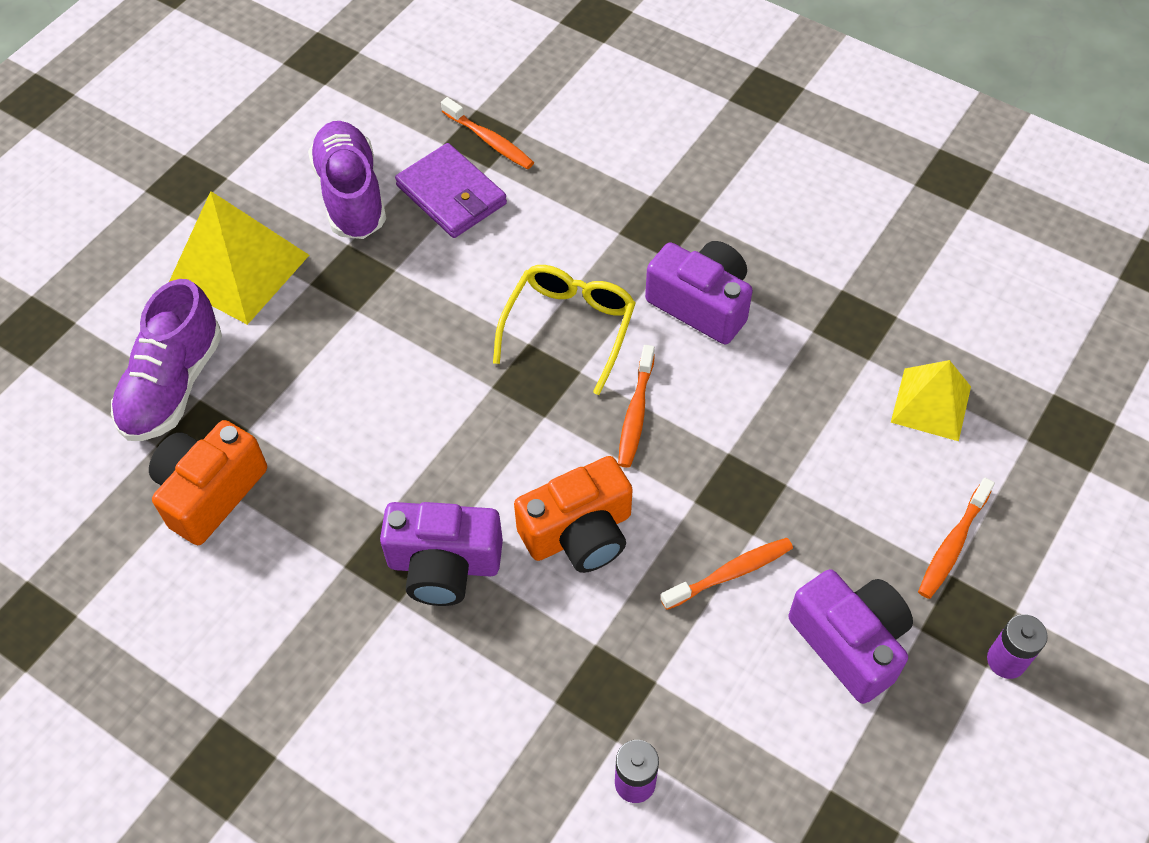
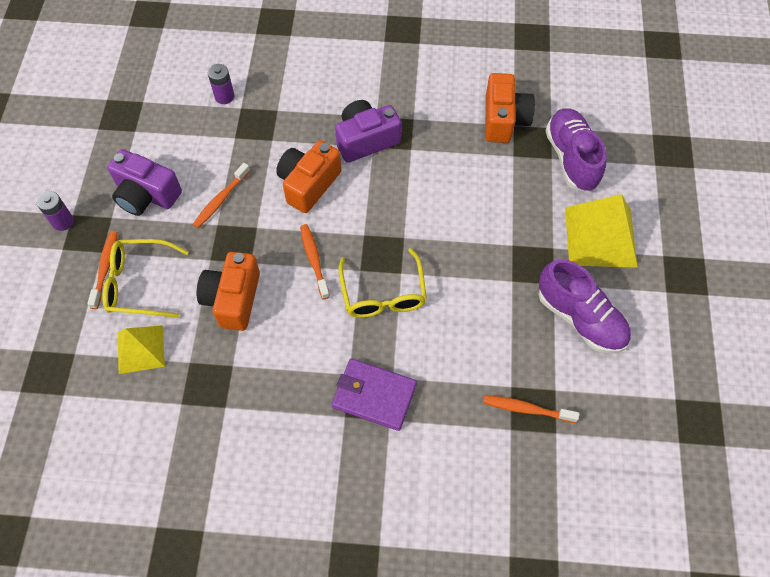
camera: 150 degrees right, 5 degrees up
(451, 195) = (518, 351): purple wallet -> purple wallet (374, 395)
(701, 304) = (311, 350): purple camera -> none
(776, 412) = (233, 299): none -> orange camera
(906, 496) = (139, 283): none -> yellow glasses

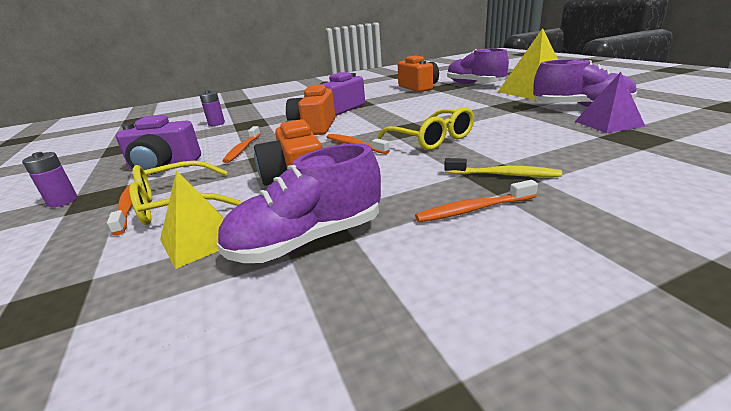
camera: 25 degrees left, 35 degrees down
(198, 392) = (308, 240): none -> purple shoe
(374, 395) = (503, 175): purple wallet -> yellow toothbrush
(526, 409) = (630, 139): orange toothbrush -> orange toothbrush (473, 209)
(552, 370) = (608, 123): none -> purple pyramid

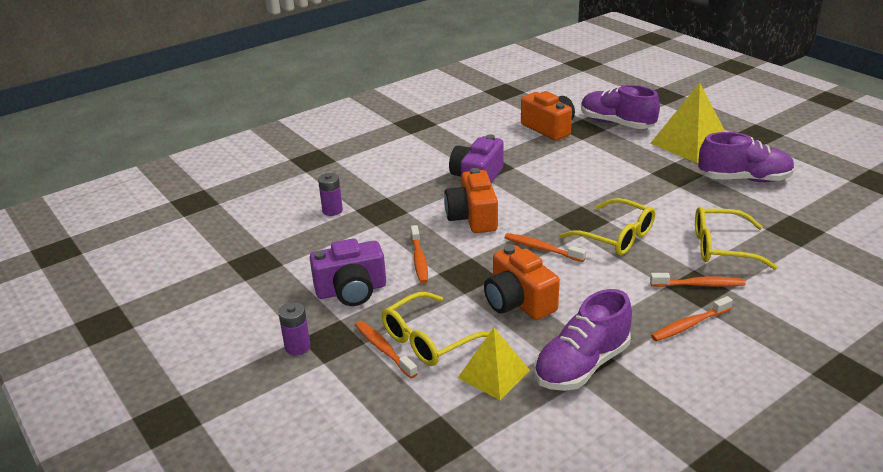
camera: 15 degrees left, 5 degrees up
(503, 175) = (699, 285): yellow toothbrush -> orange toothbrush
(542, 148) = (722, 247): none -> yellow glasses
(608, 123) = (772, 208): purple pyramid -> none

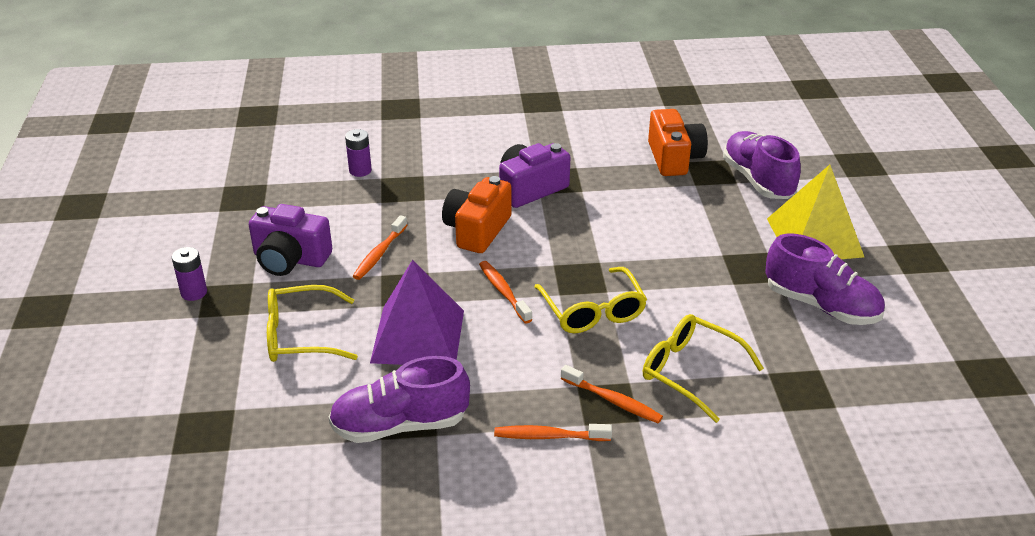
camera: 30 degrees right, 5 degrees up
(383, 349) = (256, 327): orange toothbrush -> none
(493, 374) = (317, 394): yellow pyramid -> none
(518, 301) = (418, 336): orange camera -> purple pyramid

